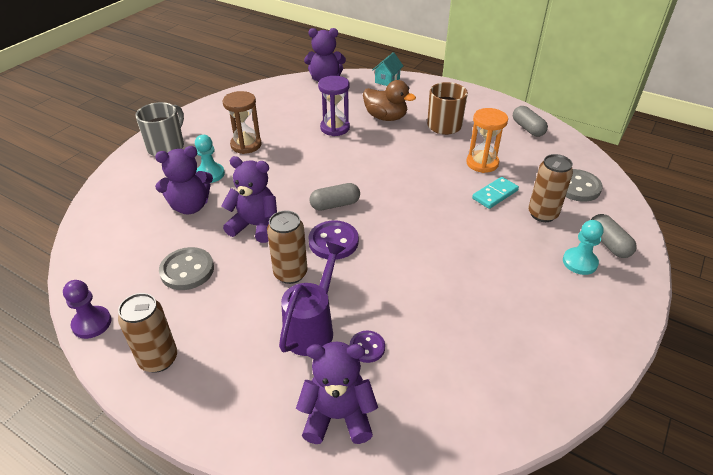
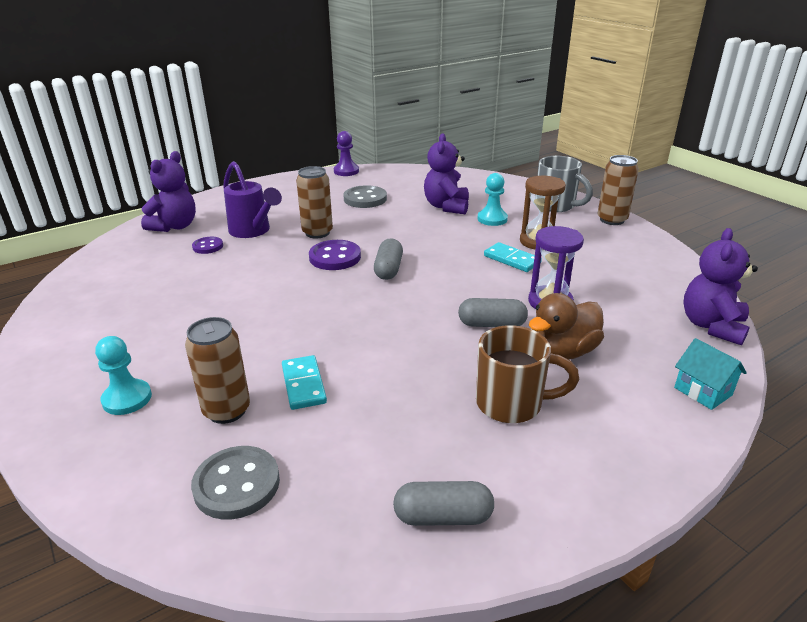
camera: 115 degrees right, 10 degrees down
(158, 359) = (292, 185): brown can -> brown can (612, 220)
(255, 226) = (393, 228): purple teddy bear -> none
(283, 151) = (512, 259): none -> turquoise domino
(482, 163) = (379, 403): orange hourglass -> none
(608, 244) = (115, 444): grey capsule -> grey capsule (491, 324)

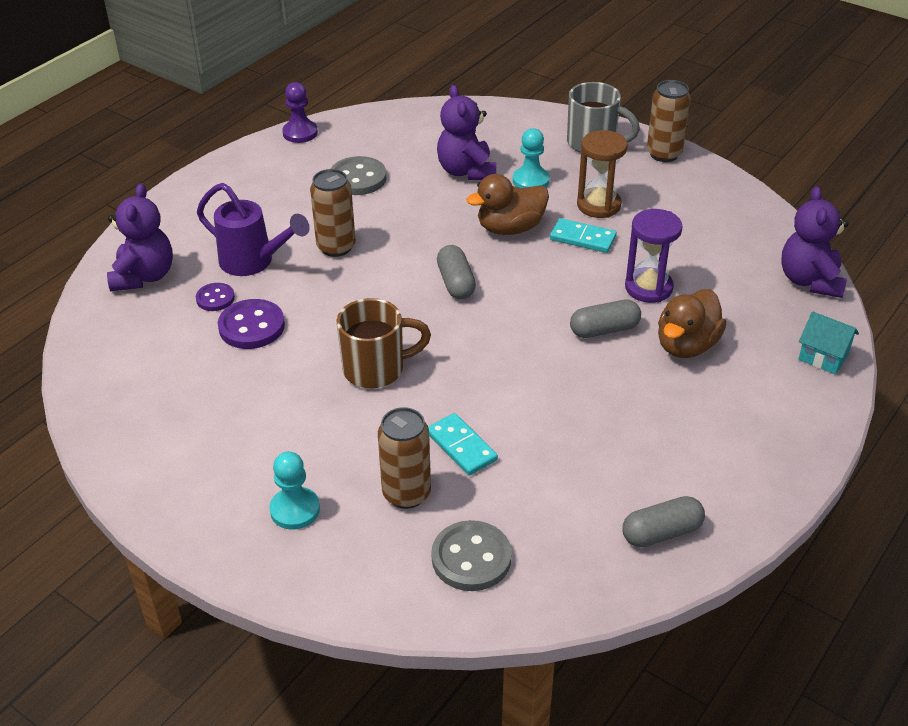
camera: 20 degrees left, 10 degrees up
(335, 257) = (383, 280): purple button -> purple button (251, 326)
(456, 244) = (510, 228): none -> brown duck
(511, 404) = (666, 414): brown mug -> brown mug (376, 369)

